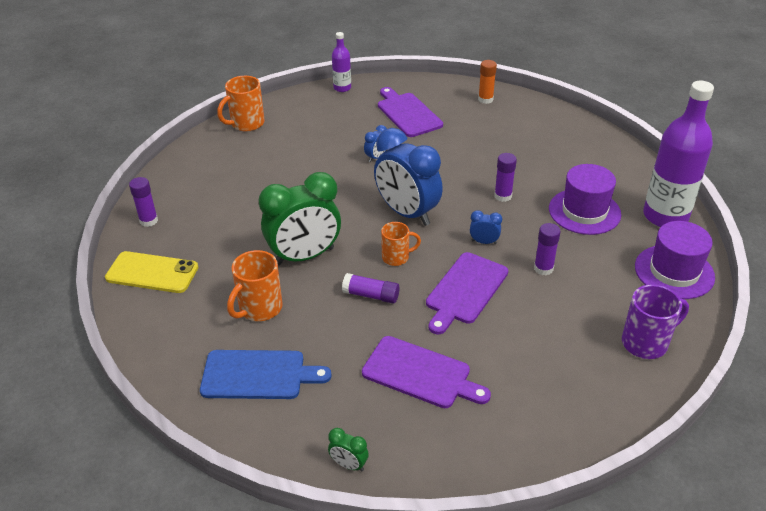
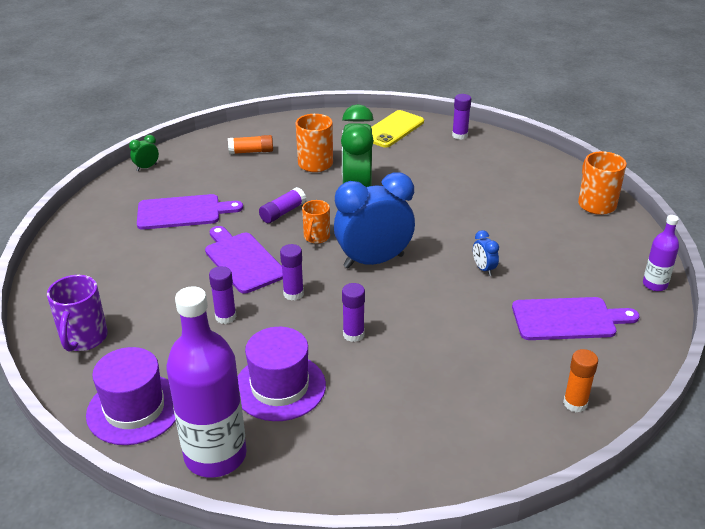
camera: 115 degrees right, 5 degrees down
(258, 375) = (251, 152): blue cutting board -> orange glue stick
(420, 374) = (183, 212): purple cutting board -> purple cutting board turned 150 degrees counterclockwise
(484, 242) = (293, 294): blue clock -> purple glue stick

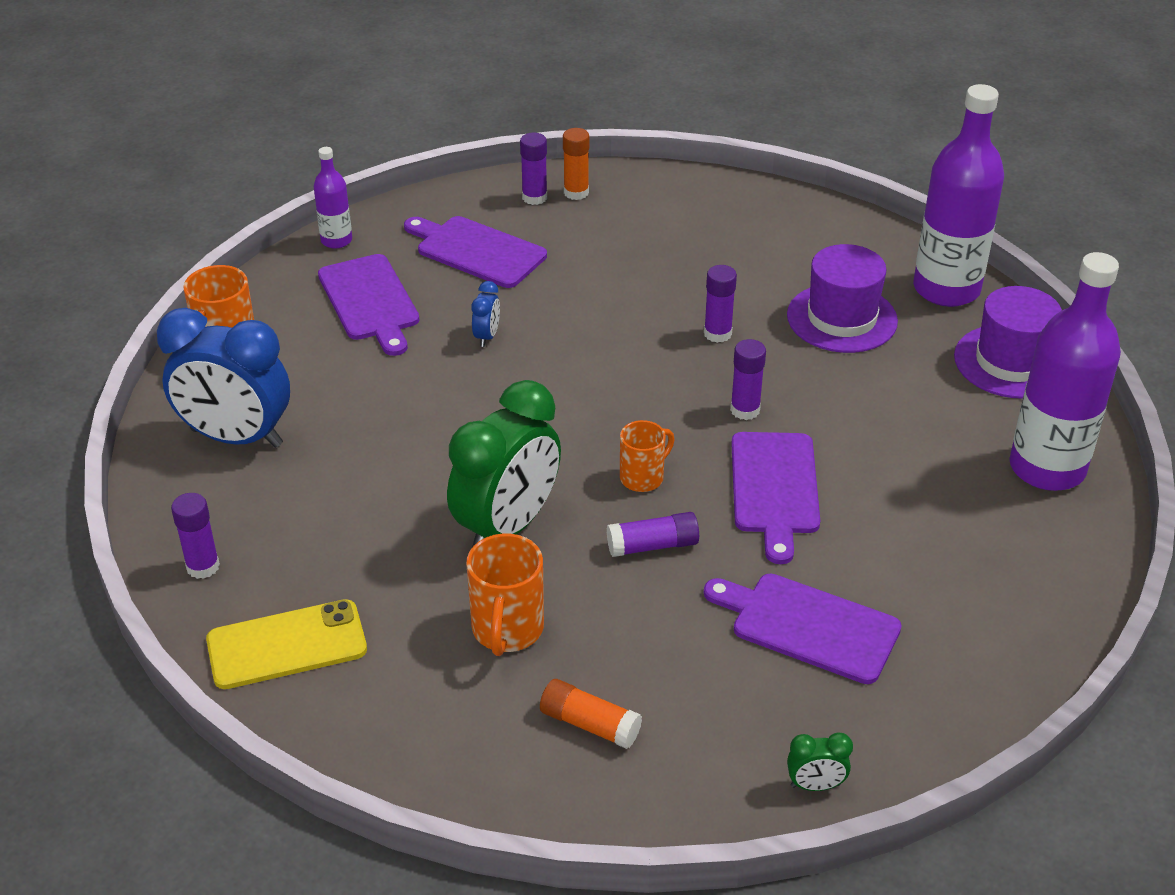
camera: 145 degrees left, 5 degrees up
(83, 339) = (1047, 468): purple mug -> purple bottle
(225, 317) = (851, 418): purple glue stick -> purple glue stick (534, 197)
(373, 261) = (604, 406): blue clock -> blue clock (236, 438)
(573, 258) = (370, 301): none -> purple cutting board

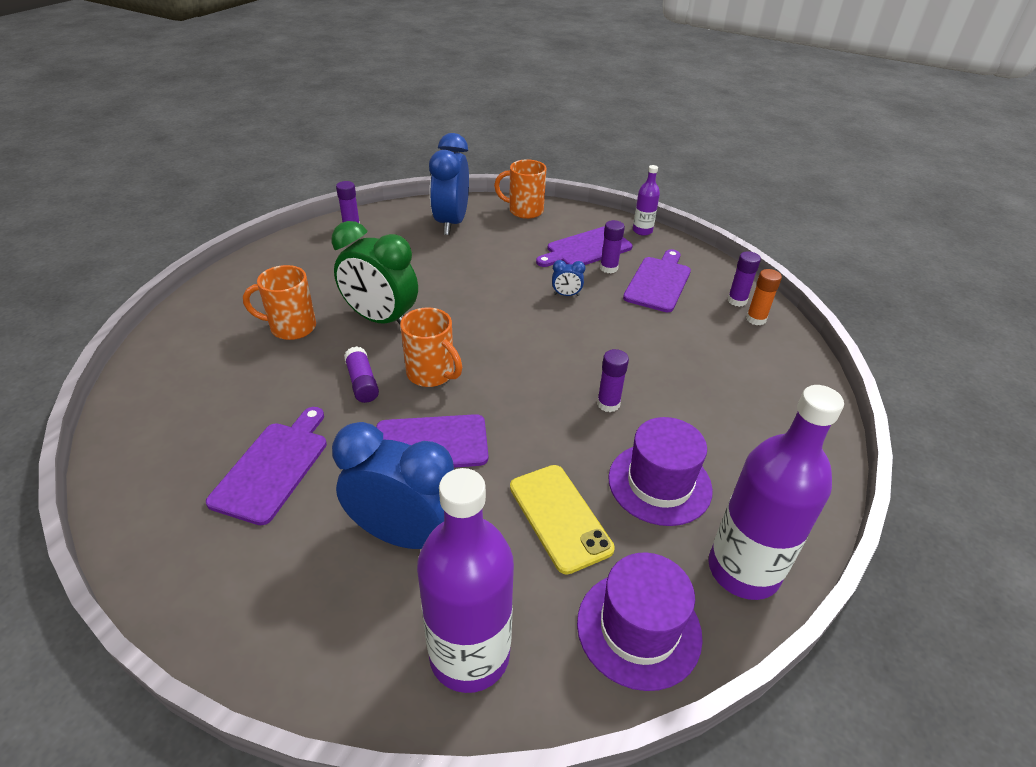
camera: 80 degrees right, 0 degrees up
(287, 645) = (292, 257): yellow phone -> yellow phone (559, 517)
(589, 724) = (207, 366): orange glue stick -> none
(643, 477) = (432, 374): orange mug -> orange mug, size x1.51
(745, 410) = (516, 423): purple glue stick -> purple glue stick (608, 268)
(815, 785) = (120, 474): green clock -> none
(912, 509) = (404, 535): none -> blue clock

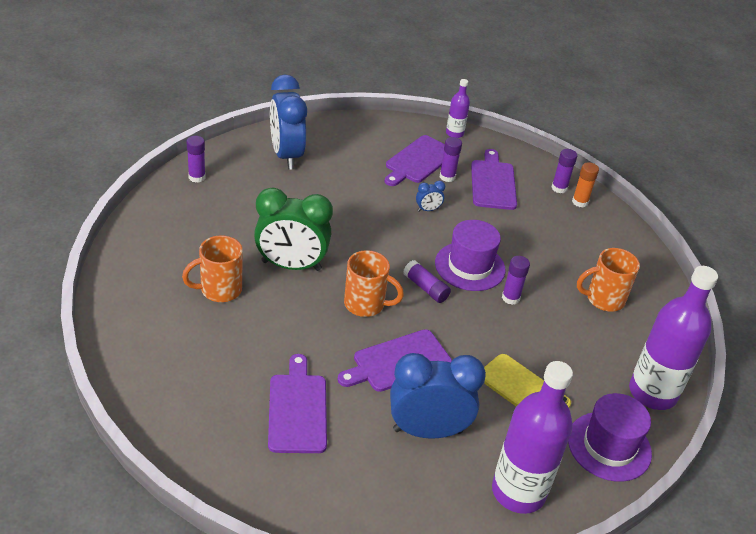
camera: 25 degrees left, 0 degrees up
(362, 382) = (316, 325): purple glue stick -> purple glue stick (425, 288)
(524, 211) = (343, 130): orange mug -> orange mug (603, 299)
(659, 483) = (575, 349): purple hat -> purple hat (470, 266)

